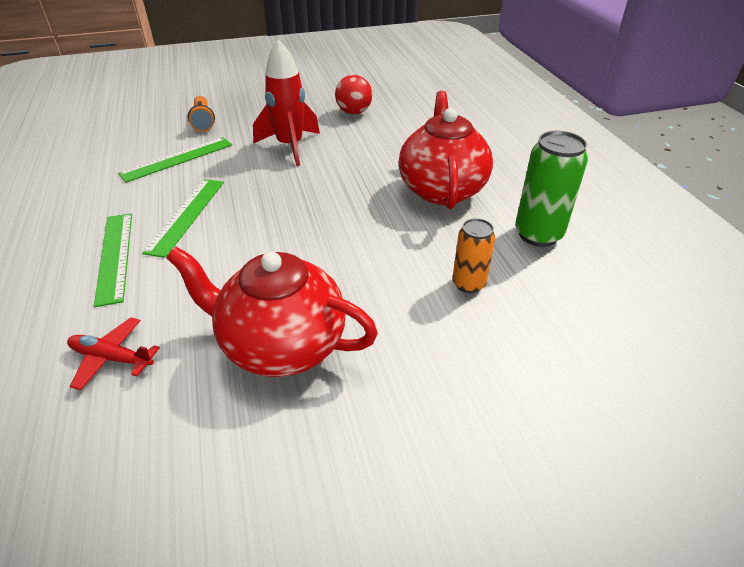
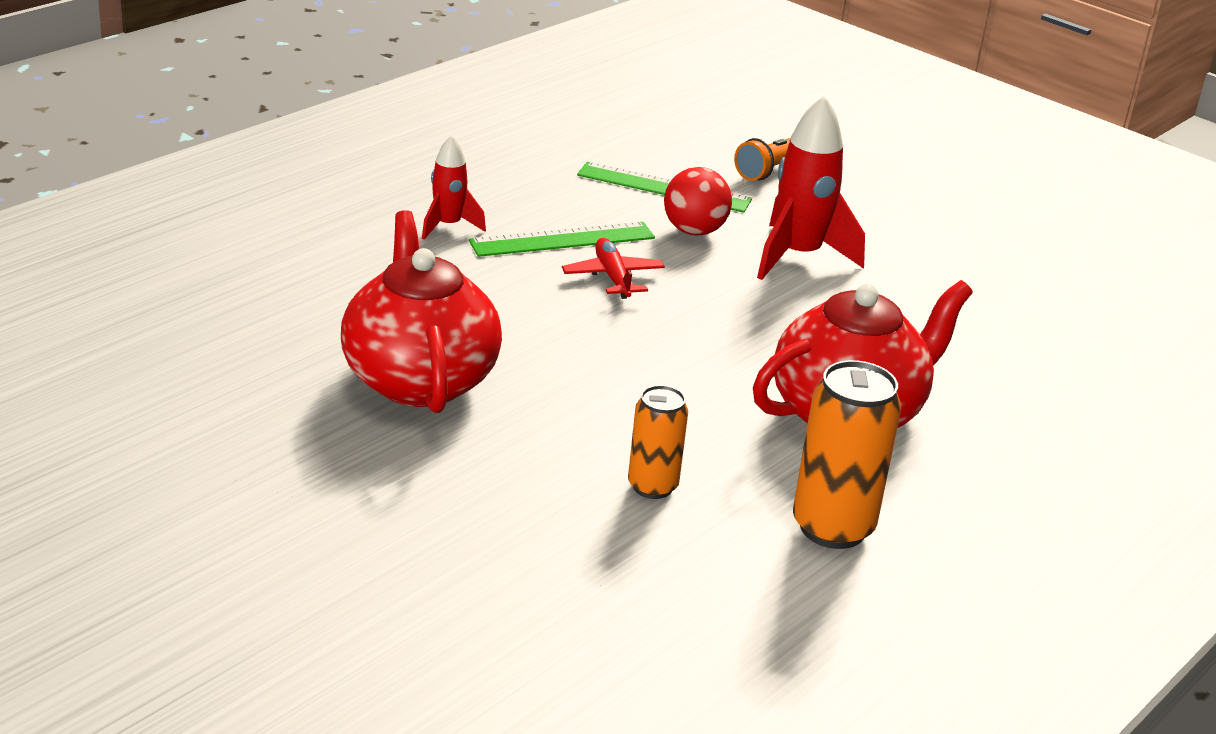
camera: 55 degrees right, 10 degrees down
(111, 358) = (313, 287): red plane -> red plane (613, 277)
(115, 256) = (448, 226): green ruler -> red rocket
(354, 112) = (966, 278): red ball -> red ball (694, 231)
(538, 234) = (832, 528): green can -> orange can

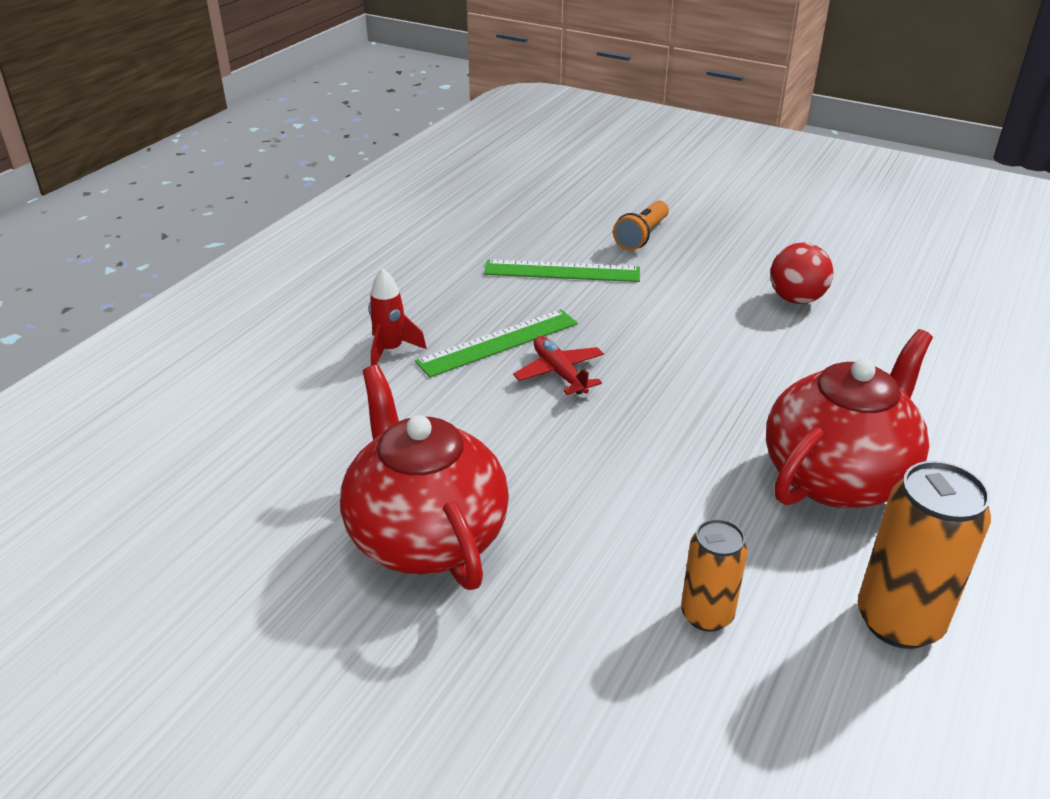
camera: 10 degrees left, 5 degrees up
(694, 231) = (607, 309): red ball -> red ball (796, 299)
(798, 256) = (705, 316): red rocket -> none

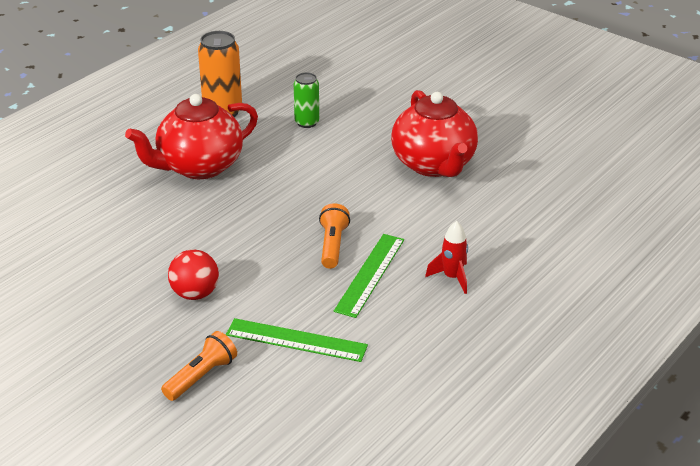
camera: 170 degrees left, 0 degrees up
(498, 342) = (370, 274): green ruler -> green ruler turned 45 degrees counterclockwise
(559, 373) = (332, 245): red plane -> orange flashlight
(707, 614) = (307, 122): orange can -> green can
(796, 299) = (118, 285): red ball -> red ball (195, 293)

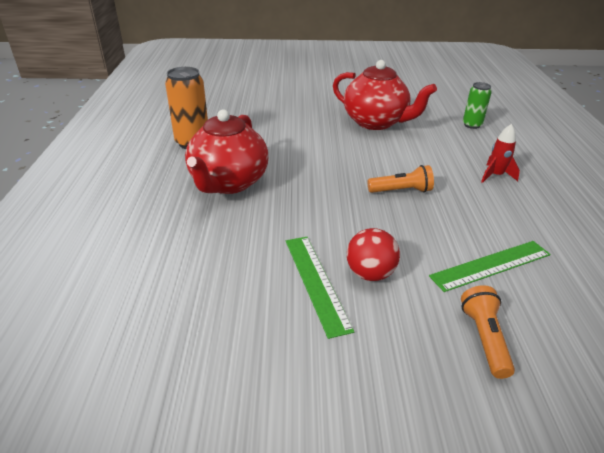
camera: 40 degrees left, 0 degrees up
(307, 122) = (262, 128): green can -> green can (472, 125)
(332, 245) = (401, 191): orange flashlight -> orange flashlight turned 120 degrees clockwise
(370, 274) = (453, 197): green ruler -> green ruler (316, 282)

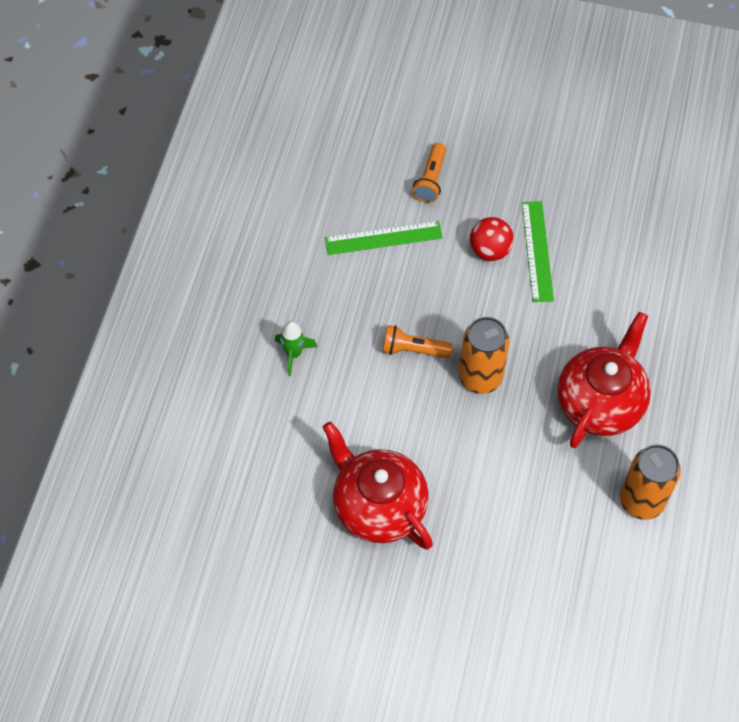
camera: 165 degrees left, 25 degrees up
(335, 183) = (480, 377): none -> orange can
(472, 125) = (246, 470): green can -> none
(495, 176) = (293, 354): red rocket -> green rocket

